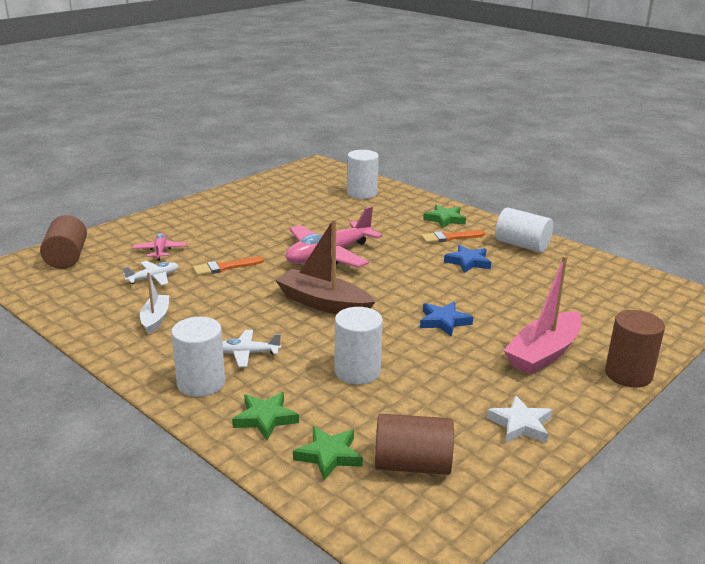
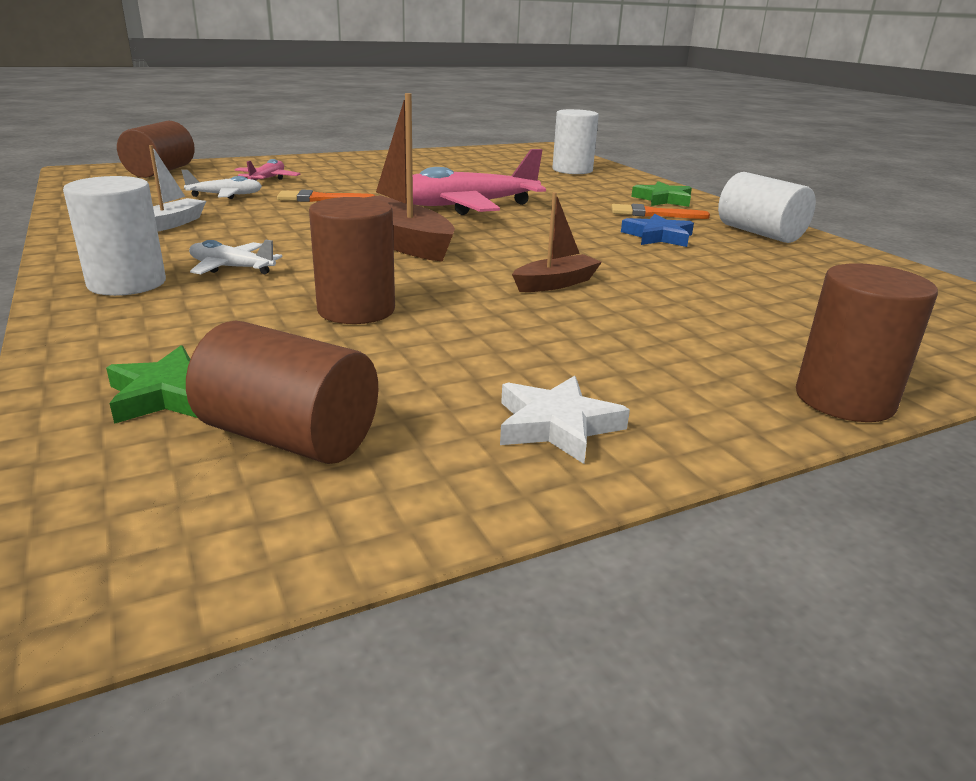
camera: 20 degrees right, 0 degrees up
(265, 418) = (149, 332): green star -> none
(357, 371) = (356, 310): white cylinder -> brown cylinder
(444, 321) = (556, 283): blue star -> brown boat
(543, 353) = (692, 344): pink boat -> none

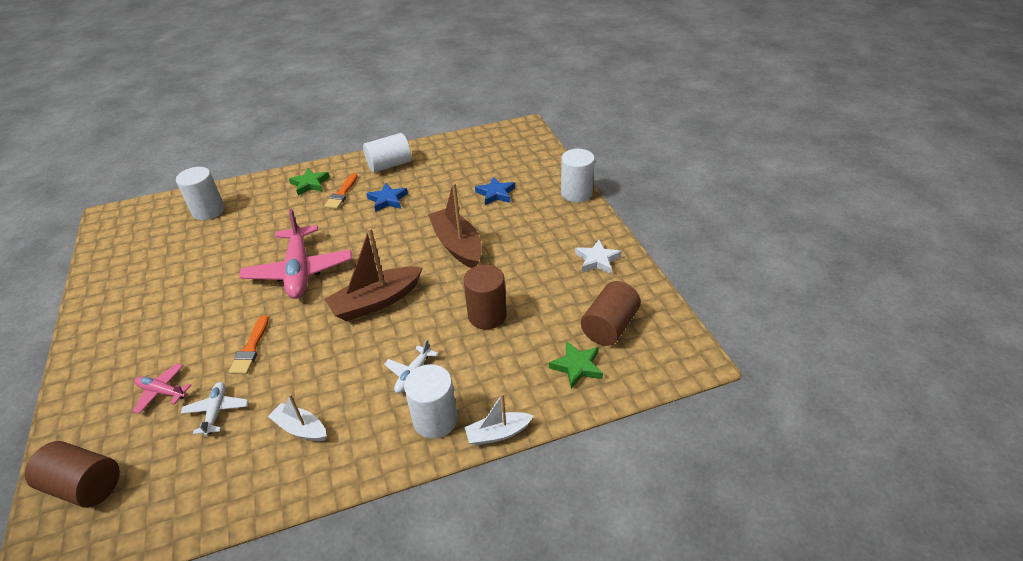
camera: 80 degrees left, 15 degrees up
(56, 324) = (498, 433): none -> white boat
(556, 283) = (457, 245): brown boat -> brown boat, size x1.76
(750, 309) = (495, 194): none -> blue star
(844, 399) = (576, 193): brown cylinder -> white cylinder

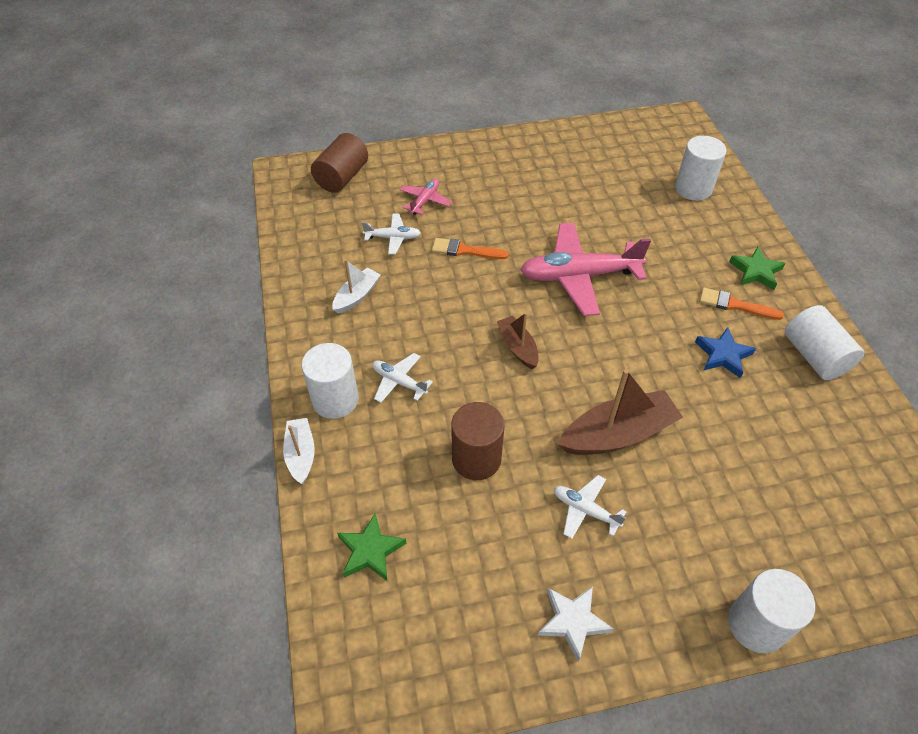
camera: 95 degrees right, 10 degrees up
(376, 301) = (518, 347): brown boat -> brown boat, size x0.57
(495, 194) = (747, 494): blue star -> none
(520, 258) = (585, 510): none -> white plane
(609, 326) = (430, 607): brown cylinder -> none

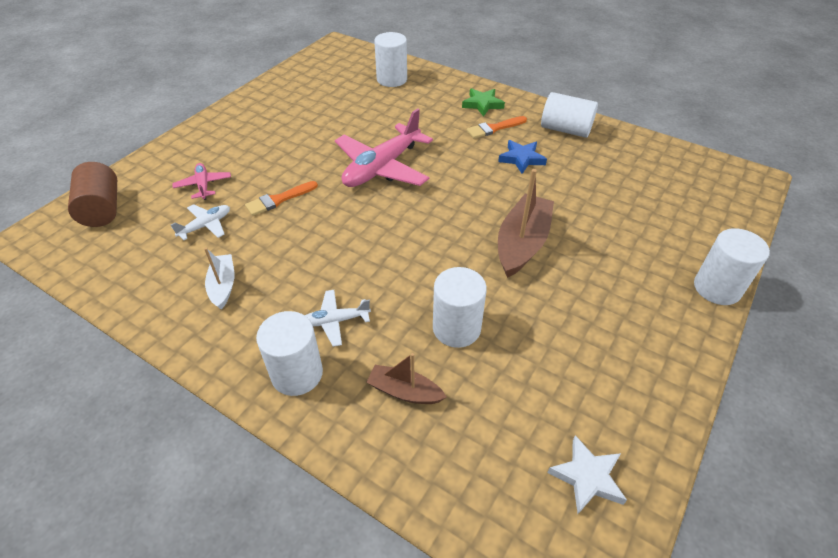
camera: 45 degrees left, 5 degrees down
(301, 454) = (317, 439): white boat -> none
(370, 551) = (462, 458): green star -> none
(476, 459) = (456, 328): brown cylinder -> white cylinder
(518, 347) = (395, 236): brown boat -> brown boat (405, 391)
(573, 622) = (639, 376): white star -> white star (587, 477)
(585, 510) = (561, 303): white plane -> none

